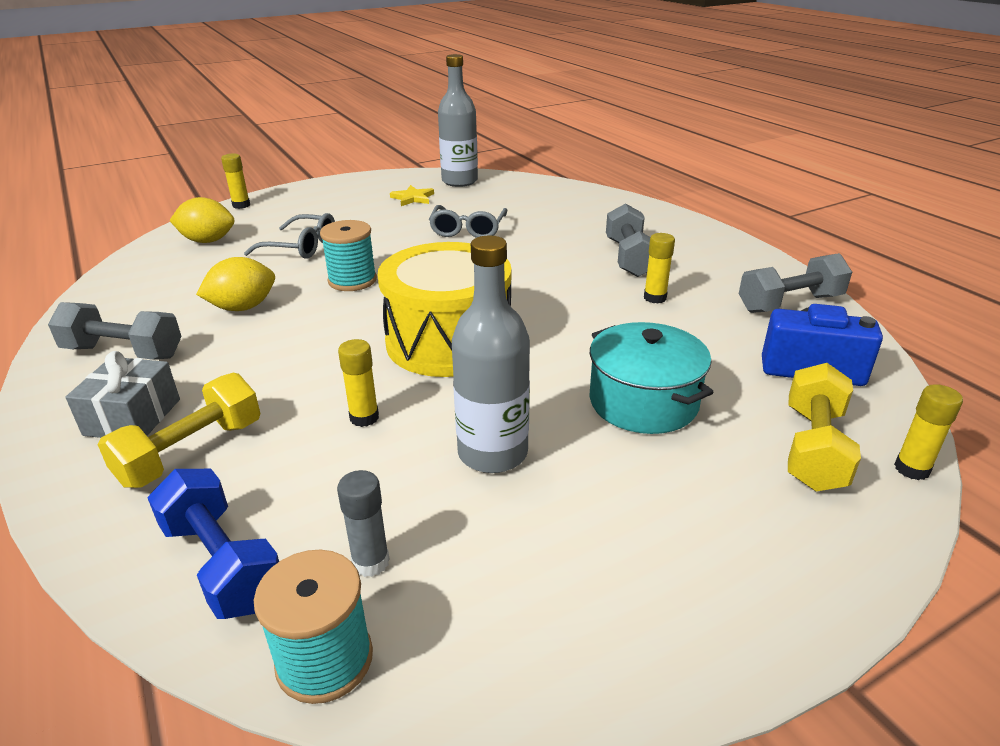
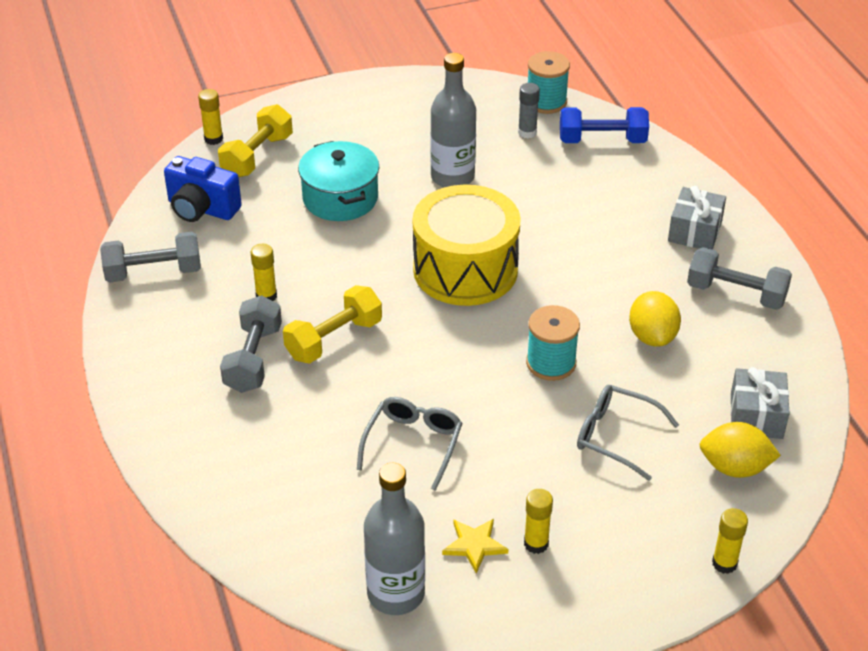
camera: 170 degrees left, 10 degrees up
(169, 267) = (756, 416): none -> grey gift
(191, 452) = (642, 201): yellow dumbbell -> yellow dumbbell (334, 339)
(222, 564) = (602, 140): blue dumbbell -> blue dumbbell turned 60 degrees counterclockwise
(243, 307) = (652, 336): yellow lemon -> yellow lemon turned 75 degrees counterclockwise
(364, 417) = (533, 210): yellow glue stick -> yellow glue stick (536, 543)

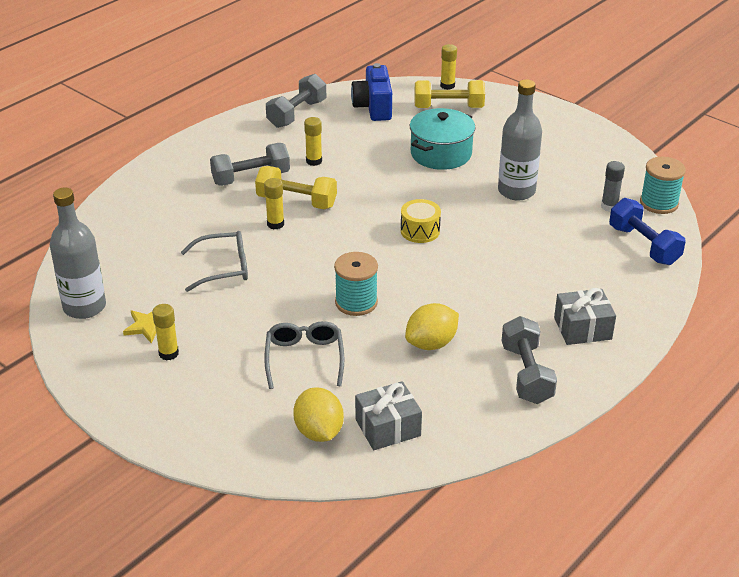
camera: 60 degrees right, 5 degrees down
(153, 272) = (297, 114): grey dumbbell -> grey dumbbell turned 75 degrees clockwise
(465, 269) = (420, 231): yellow drum -> yellow drum, size x0.45
(724, 563) = (211, 455): yellow glue stick -> yellow glue stick (275, 224)

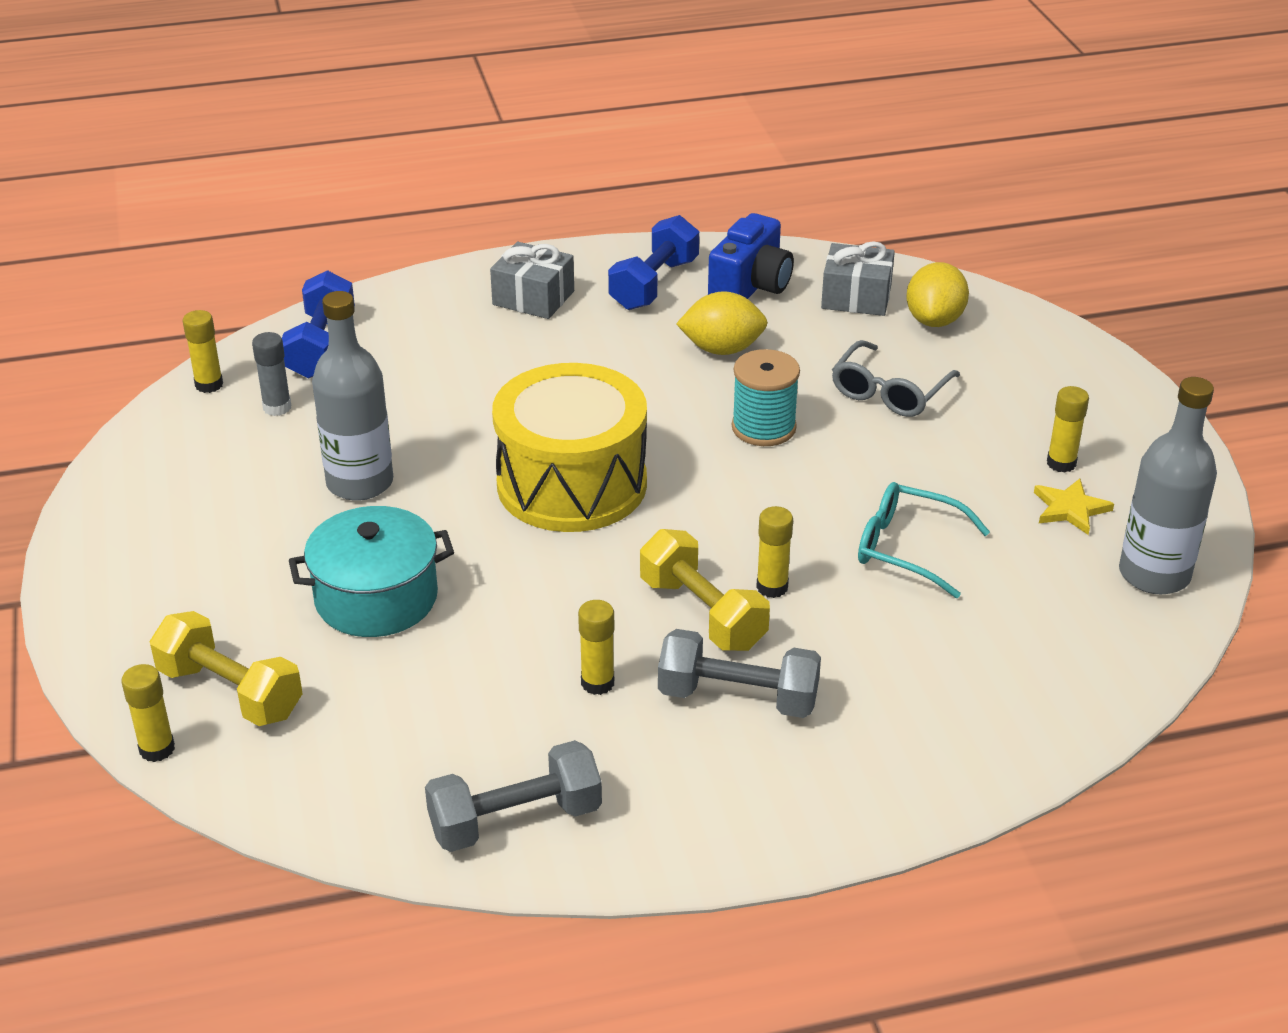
camera: 145 degrees left, 0 degrees up
(223, 268) = (908, 549): grey glasses -> turquoise glasses
(373, 107) = (358, 761): blue camera -> blue camera (751, 287)
(420, 231) = (572, 484): yellow drum -> yellow drum, size x2.24
(526, 374) = (654, 284): grey dumbbell -> blue dumbbell
(659, 203) = (209, 385): turquoise spool -> yellow glue stick

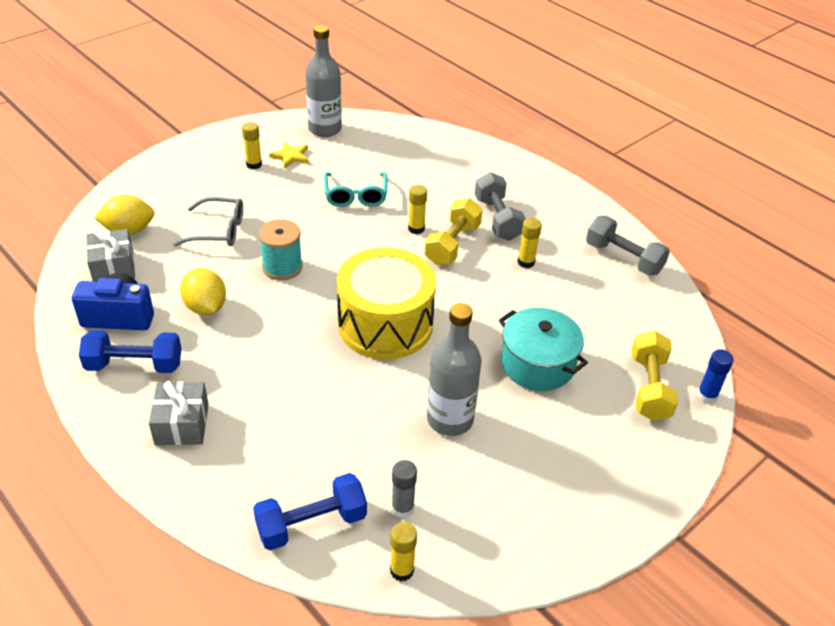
camera: 120 degrees left, 5 degrees up
(157, 749) = (707, 396): yellow glue stick -> blue glue stick

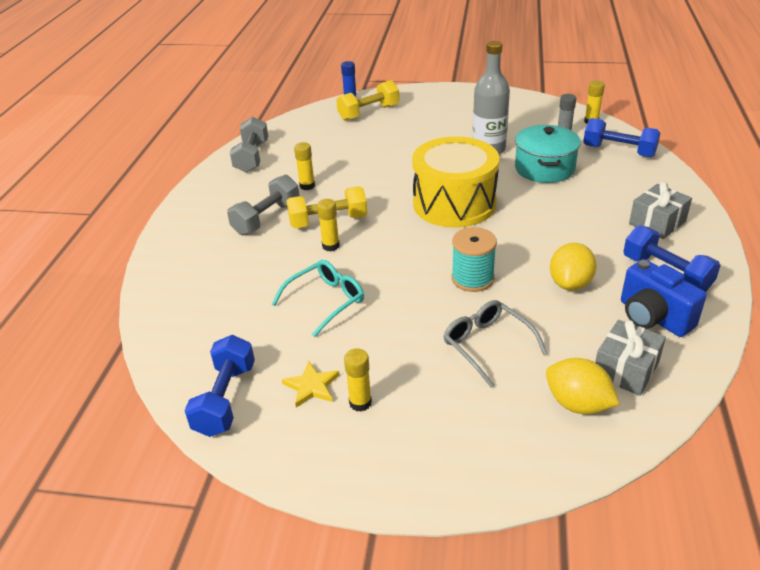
camera: 125 degrees left, 5 degrees down
(325, 129) = (225, 399): grey bottle -> blue dumbbell
(537, 364) = (402, 145): turquoise pot -> turquoise pot (544, 168)

